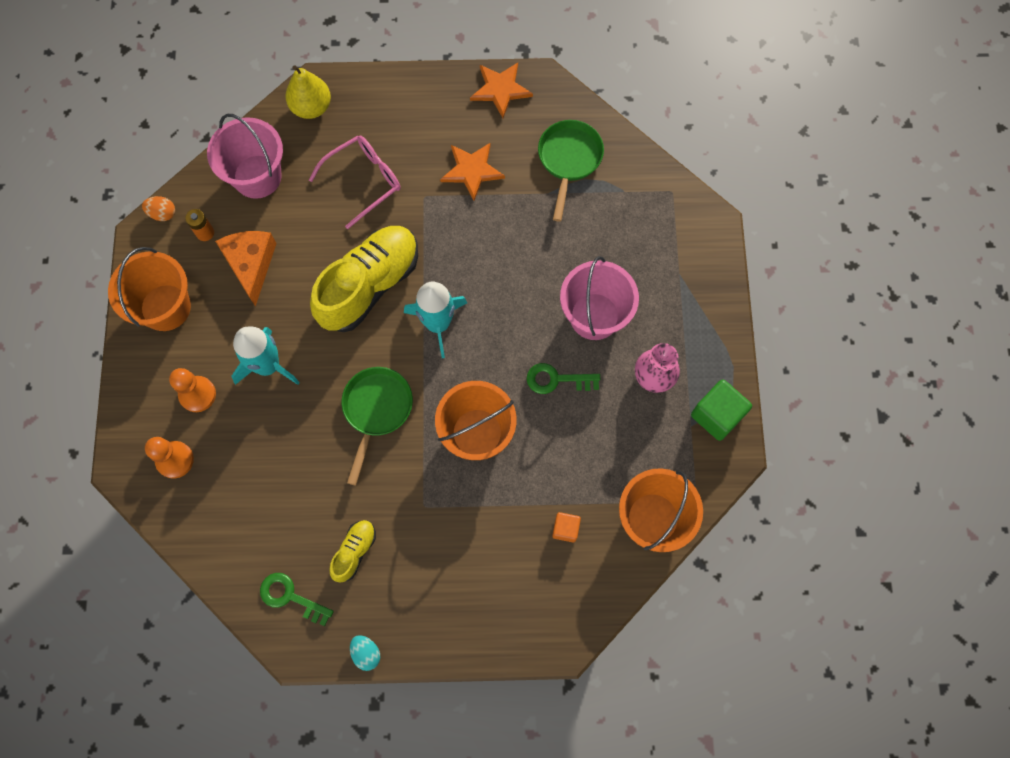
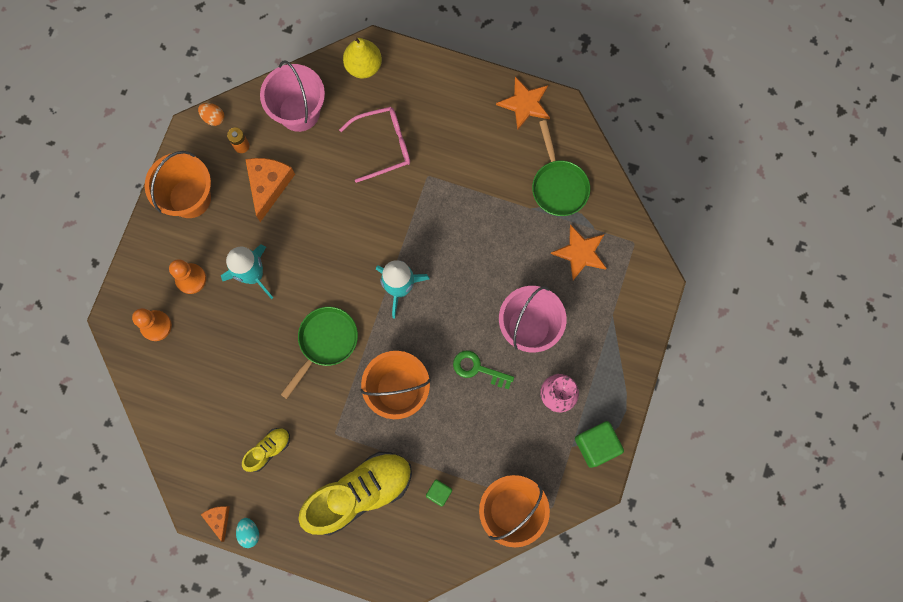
camera: 20 degrees right, 5 degrees up
(290, 597) = (207, 467): green key -> none
(325, 651) = (219, 519): none -> orange cheese
(369, 285) = (356, 236): yellow shoe -> yellow shoe (359, 493)
(472, 170) = (475, 167): orange star -> orange star (580, 253)
(565, 529) = (439, 493): orange cube -> green cube
(569, 160) = (558, 185): green pan -> green pan turned 135 degrees clockwise

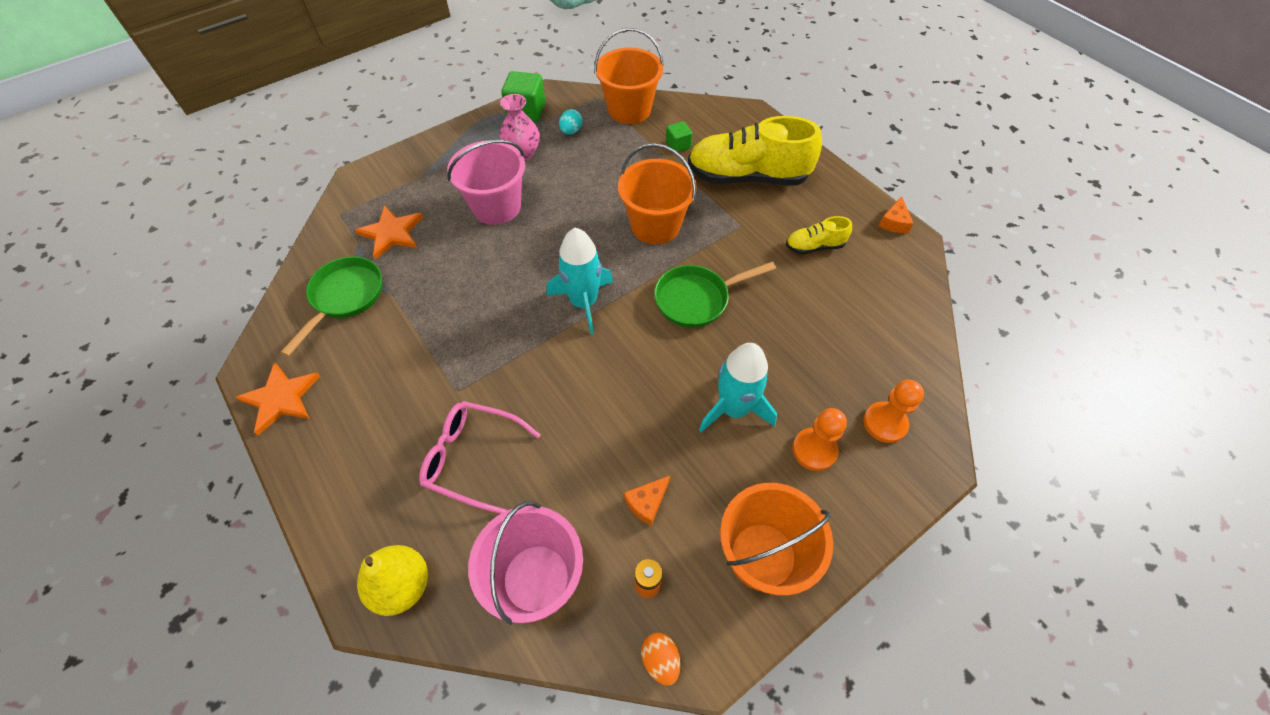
camera: 145 degrees left, 20 degrees down
(249, 532) = (868, 200): turquoise egg -> turquoise egg (571, 131)
(268, 185) = (647, 503): orange cheese -> orange cheese, size x0.54
(477, 369) = (570, 202): green key -> none

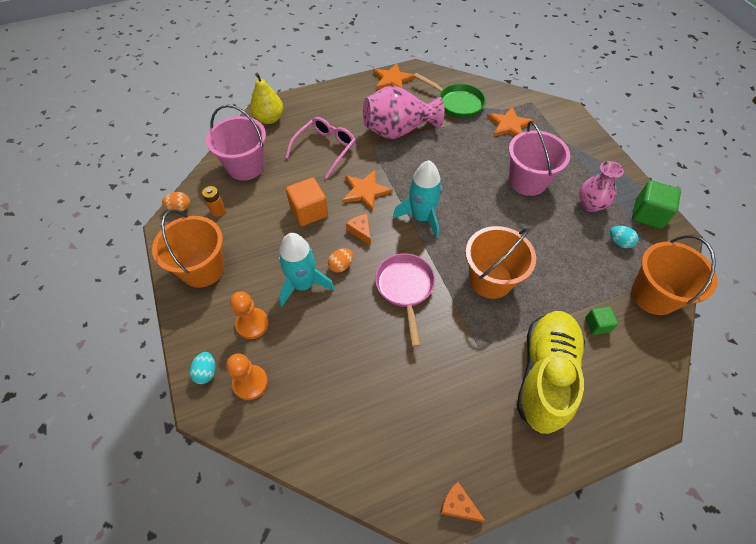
camera: 105 degrees right, 0 degrees up
(415, 362) = (399, 130): none -> pink vase
(553, 377) = (365, 191): none -> orange star
(611, 441) = (309, 211): none -> orange cube
(647, 503) = (262, 221): orange cheese -> orange cheese (361, 231)
(689, 373) = (341, 265): none -> orange egg
(697, 299) = (405, 288): green pan -> pink pan
(814, 246) = (441, 404): yellow shoe -> none
(899, 479) = (206, 372): none -> turquoise egg

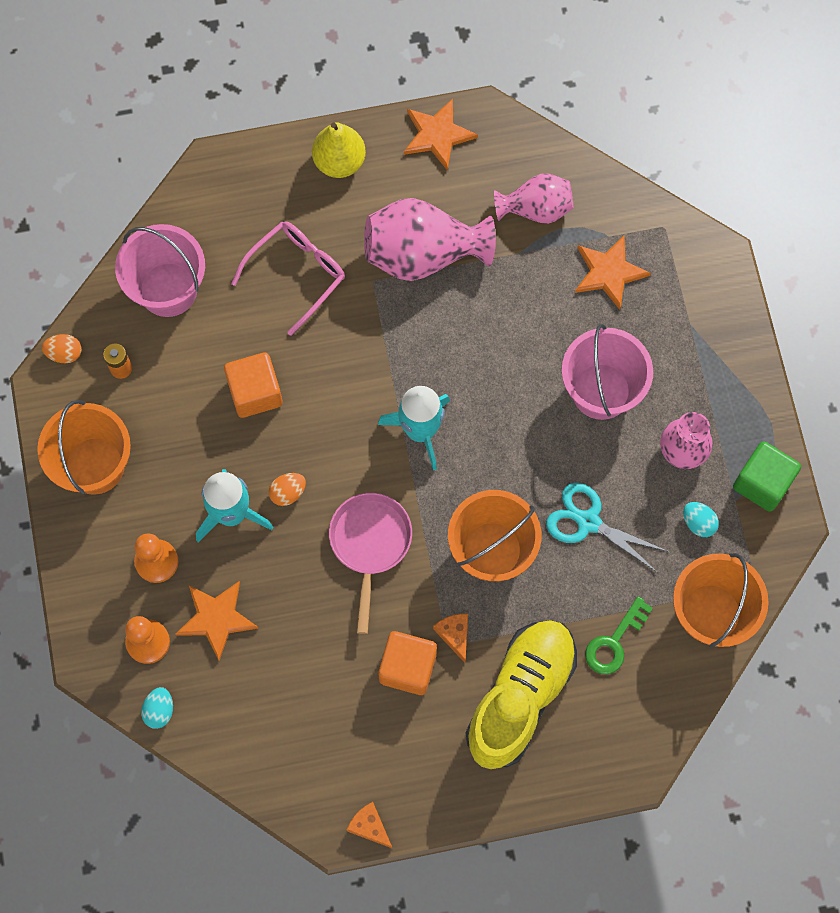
camera: 10 degrees right, 15 degrees up
(206, 372) = (94, 618): turquoise egg -> turquoise egg (159, 710)
(269, 119) = (214, 193): yellow pear -> yellow pear (339, 161)
(361, 231) = (326, 440): orange cheese -> orange cheese (454, 635)
(365, 191) = (346, 368): orange star -> orange star (216, 618)
(454, 368) = (408, 667): none -> orange cube
(457, 103) = (535, 209): green pan -> pink vase
(548, 252) = (588, 522): none -> turquoise scissors
(597, 325) = (614, 642): green cube -> green key

